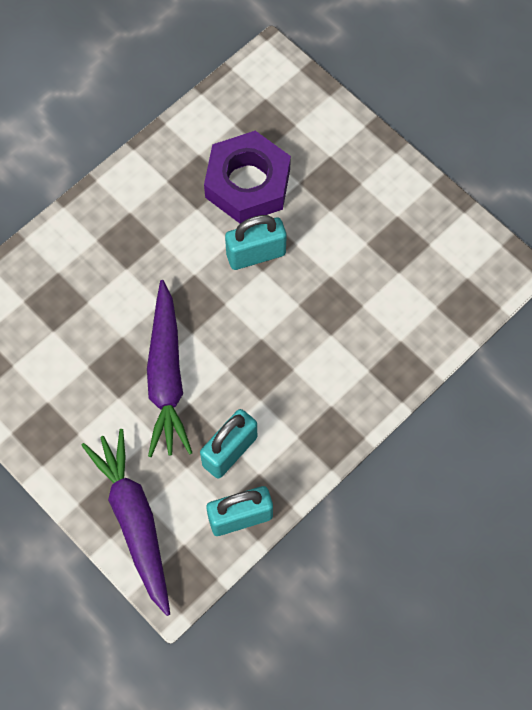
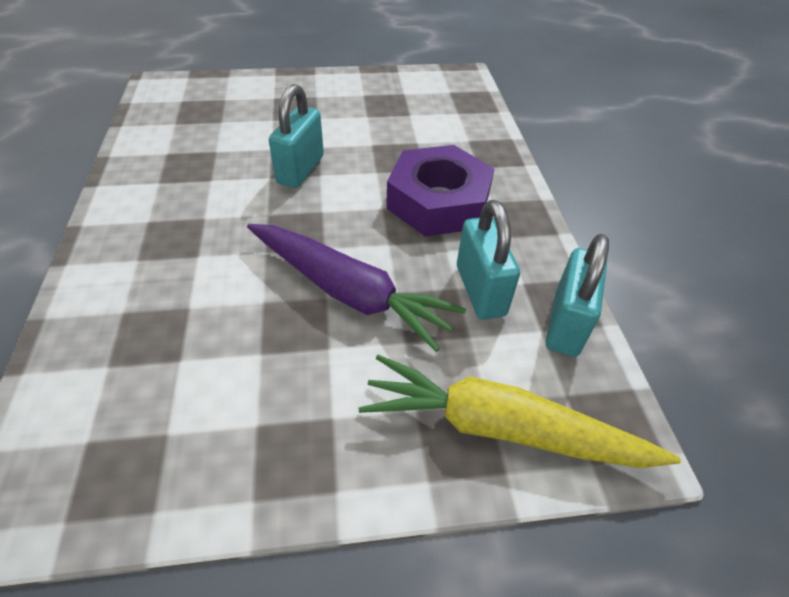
camera: 55 degrees left, 20 degrees down
(134, 521) = (502, 428): purple carrot -> yellow carrot
(247, 183) = (233, 142): purple nut -> purple nut (438, 201)

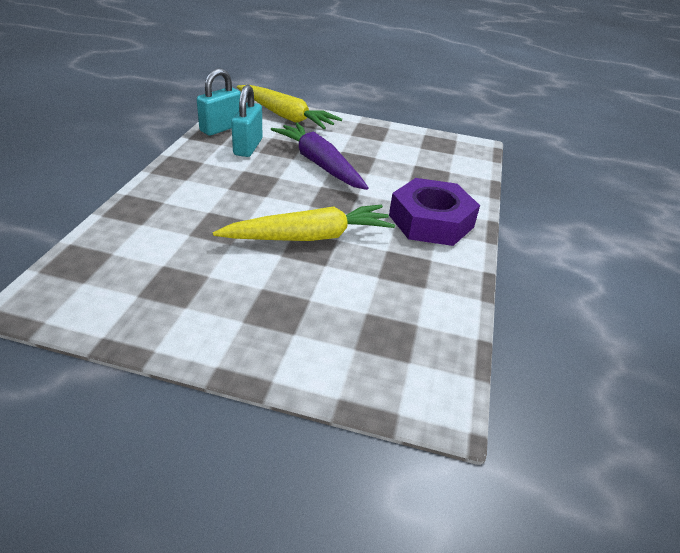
camera: 160 degrees left, 10 degrees down
(300, 170) = (309, 237): turquoise padlock -> yellow carrot
(438, 201) = (223, 188): purple nut -> purple nut (431, 221)

